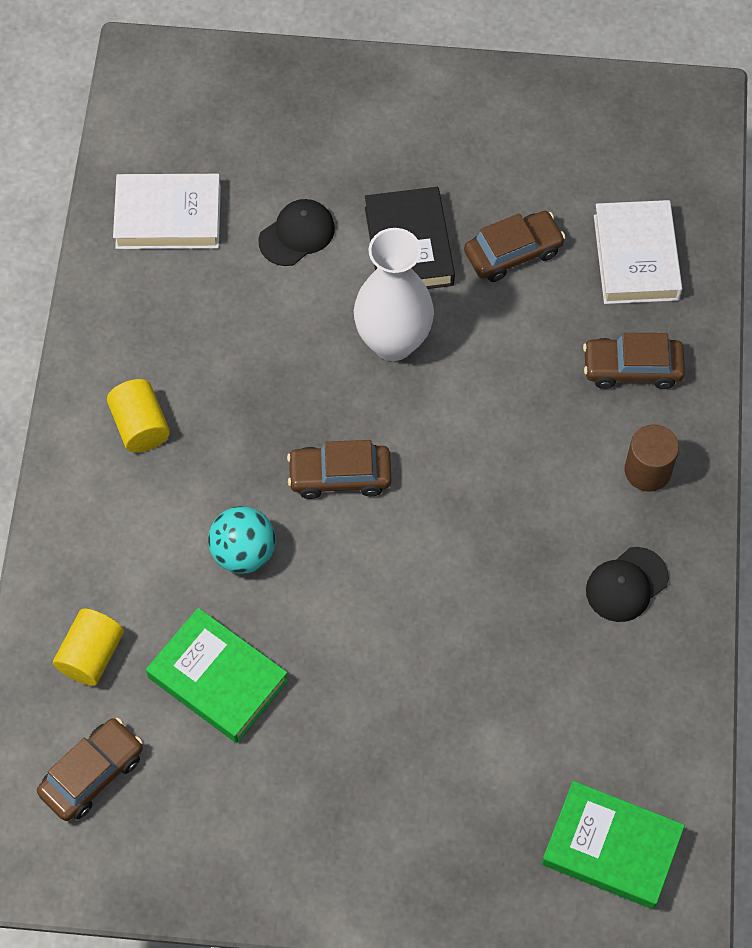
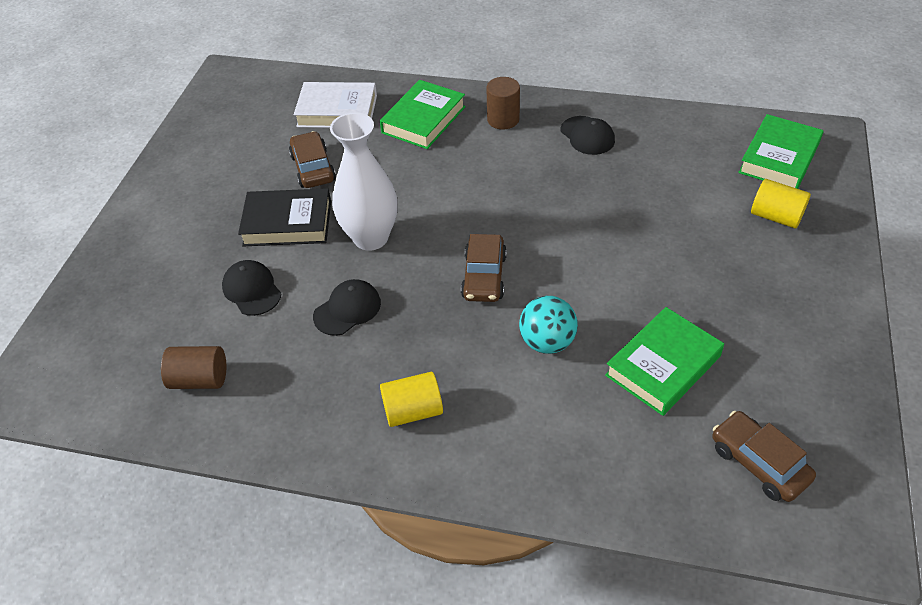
camera: 80 degrees left, 15 degrees down
(91, 655) = (642, 459): yellow cylinder -> yellow cylinder (776, 216)
(168, 217) = (200, 379): white book -> brown cylinder
(275, 338) = (347, 309): none -> black cap
(632, 368) = (423, 120): brown car -> green book

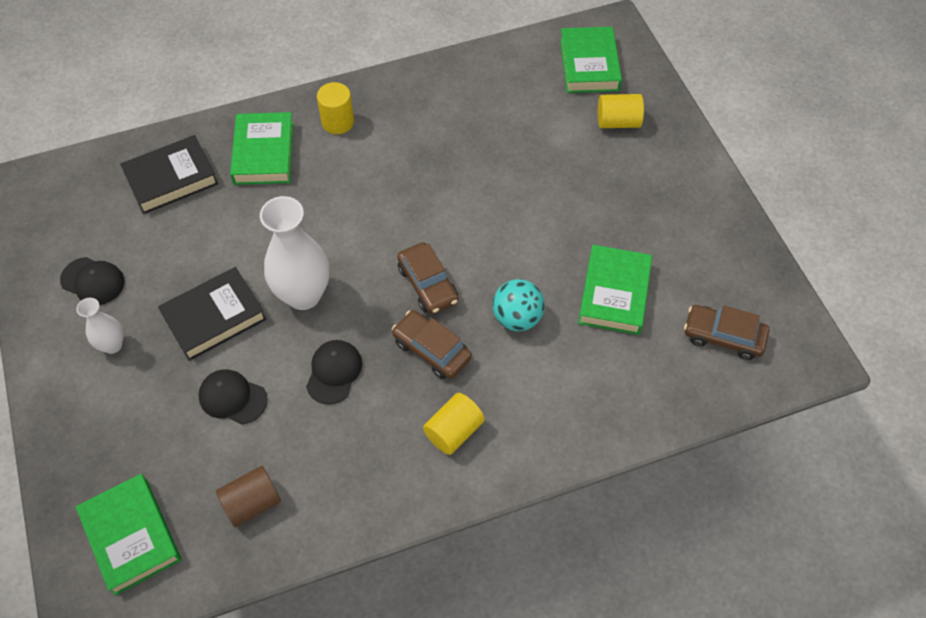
camera: 35 degrees left, 10 degrees up
(93, 356) = (131, 536): none -> green book
(198, 209) = (112, 345): none -> white vase
(313, 168) = (195, 250): brown car -> brown car (431, 350)
(337, 111) = (171, 179): white book -> black book
(503, 119) = (338, 122): brown cylinder -> yellow cylinder
(587, 136) = (423, 108): black cap -> black cap (93, 281)

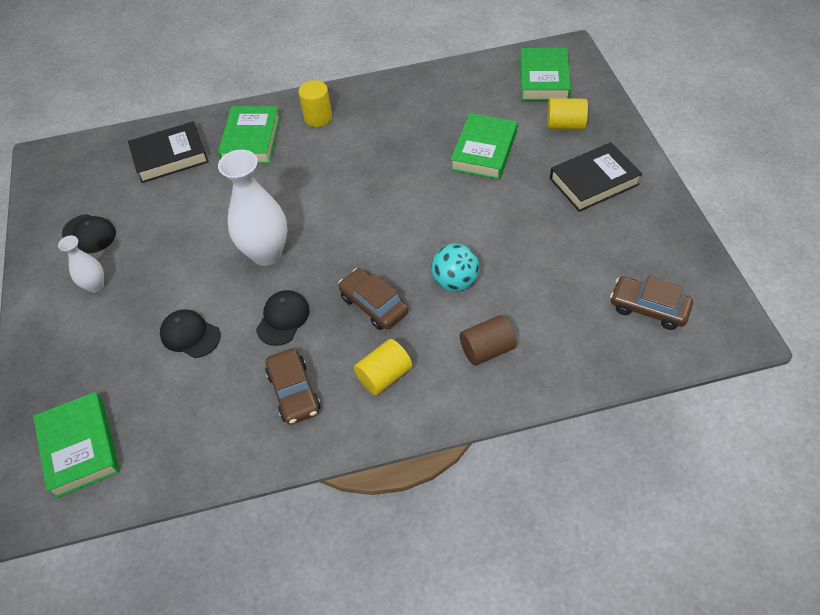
camera: 10 degrees right, 5 degrees down
(214, 317) = (186, 268): black book -> black book (594, 181)
(252, 503) = (191, 426): brown cylinder -> brown cylinder (487, 350)
(428, 284) = (378, 250): brown car -> brown car (294, 392)
(614, 293) = (548, 266): green book -> green book (484, 151)

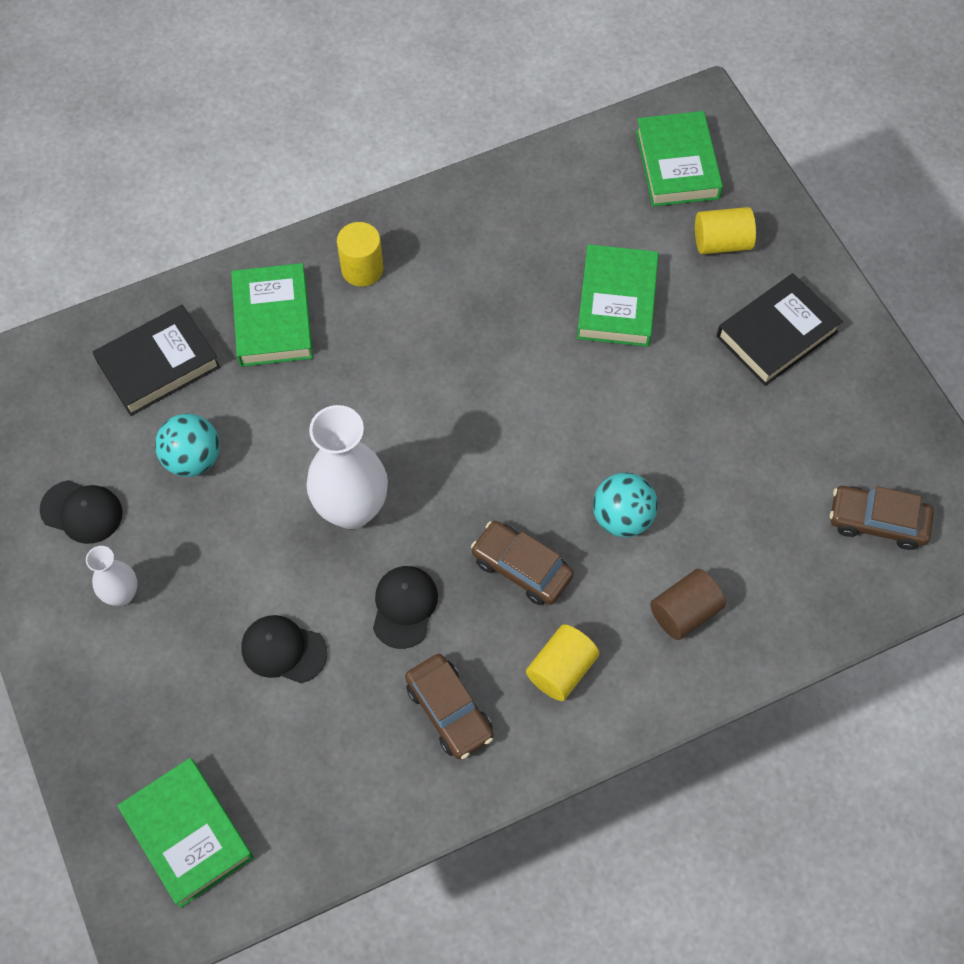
camera: 15 degrees left, 10 degrees up
(172, 212) = (193, 459): none -> turquoise ball

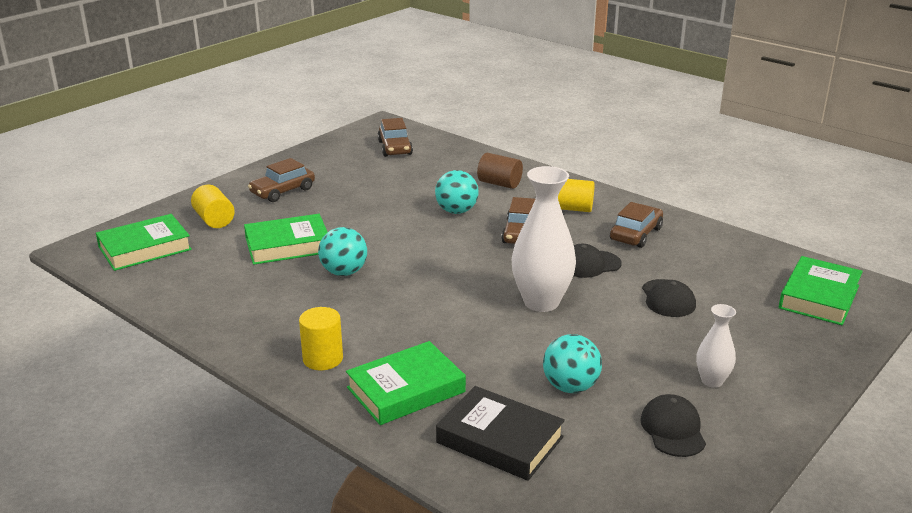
camera: 115 degrees left, 35 degrees down
(522, 338) = (344, 272): none -> turquoise ball
(777, 334) = (282, 191): black book -> brown car

